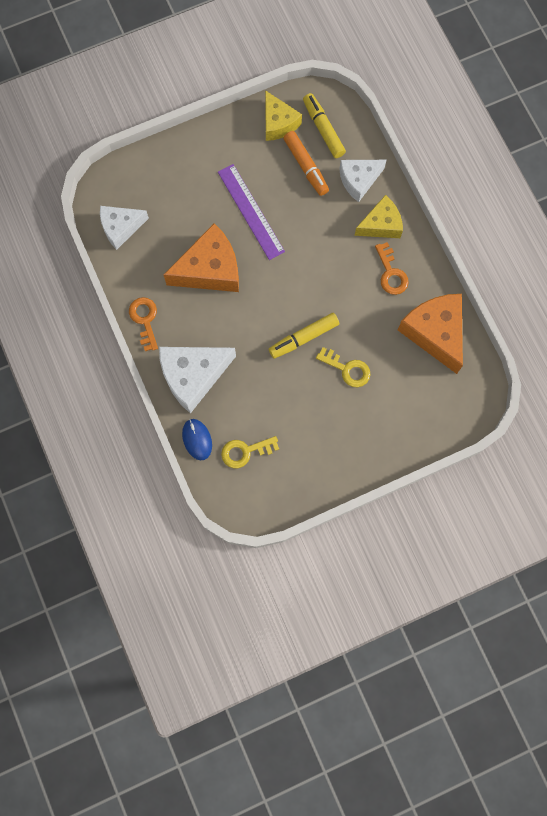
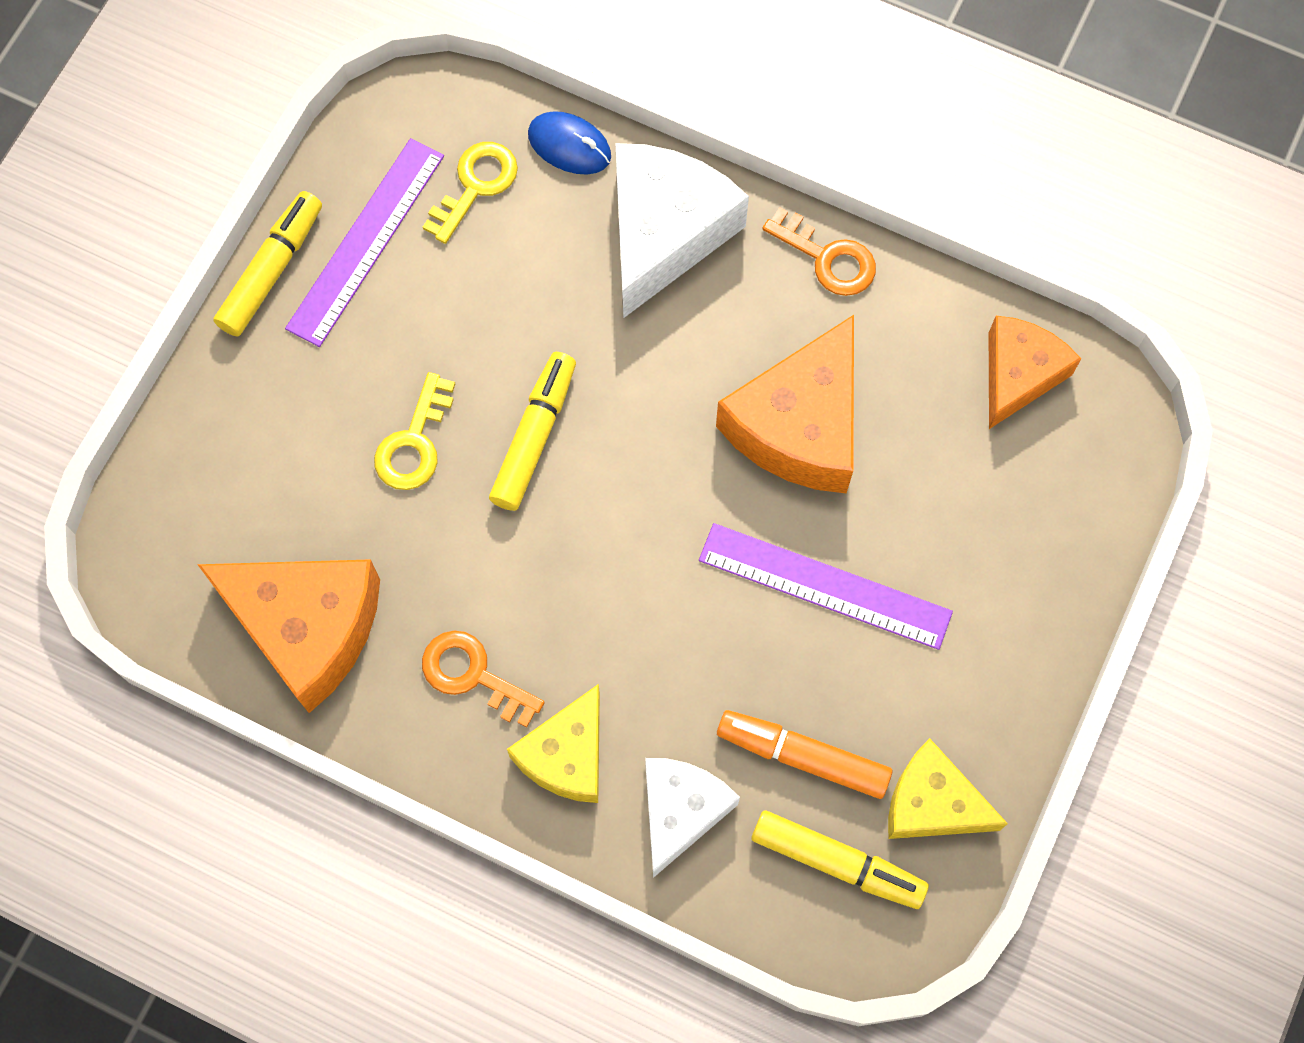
camera: 140 degrees right, 5 degrees down
(121, 228) = (1018, 375): white cheese -> orange cheese
(304, 462) = (366, 241): none -> purple ruler
(347, 369) = (414, 442): yellow key -> yellow key turned 60 degrees counterclockwise
(347, 478) = (272, 270): none -> yellow marker

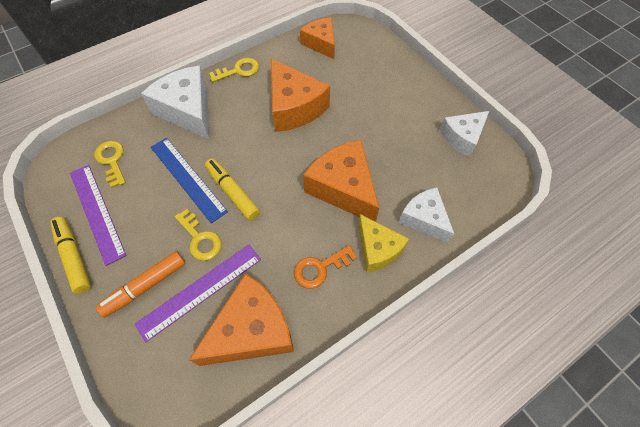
camera: 60 degrees left, 10 degrees down
(517, 339) = (187, 178): none -> blue ruler
(569, 145) = (126, 122): blue mouse -> none
(661, 628) = (343, 188): none -> orange cheese
(802, 756) = (423, 167): orange marker -> orange marker (145, 286)
(825, 586) = (360, 129): purple ruler -> purple ruler (200, 291)
(828, 258) = (239, 70): orange key -> yellow key
(837, 862) = (471, 176): yellow marker -> none
(932, 803) = (462, 137): yellow cheese -> white cheese

